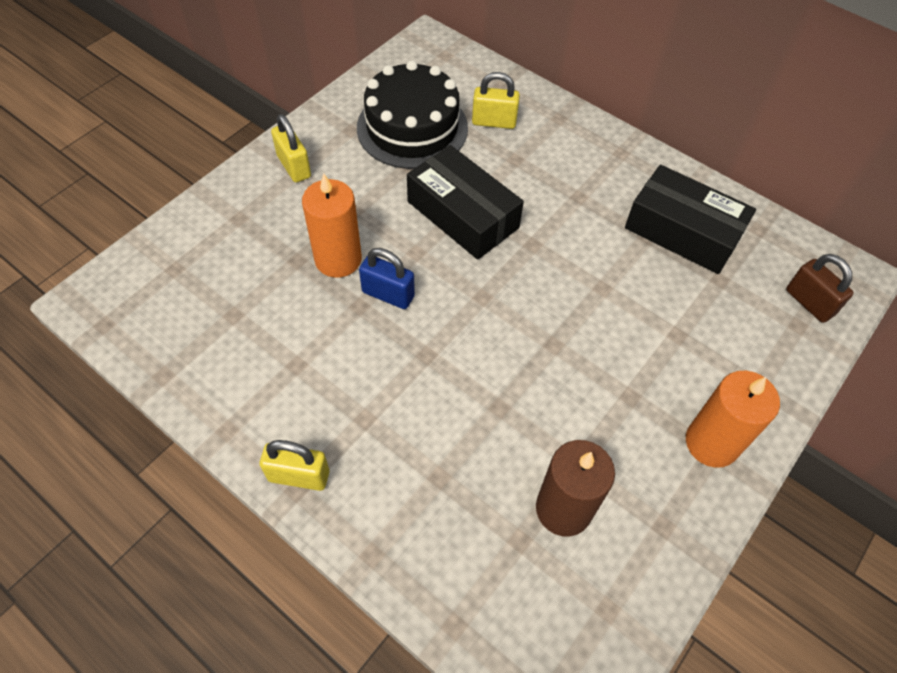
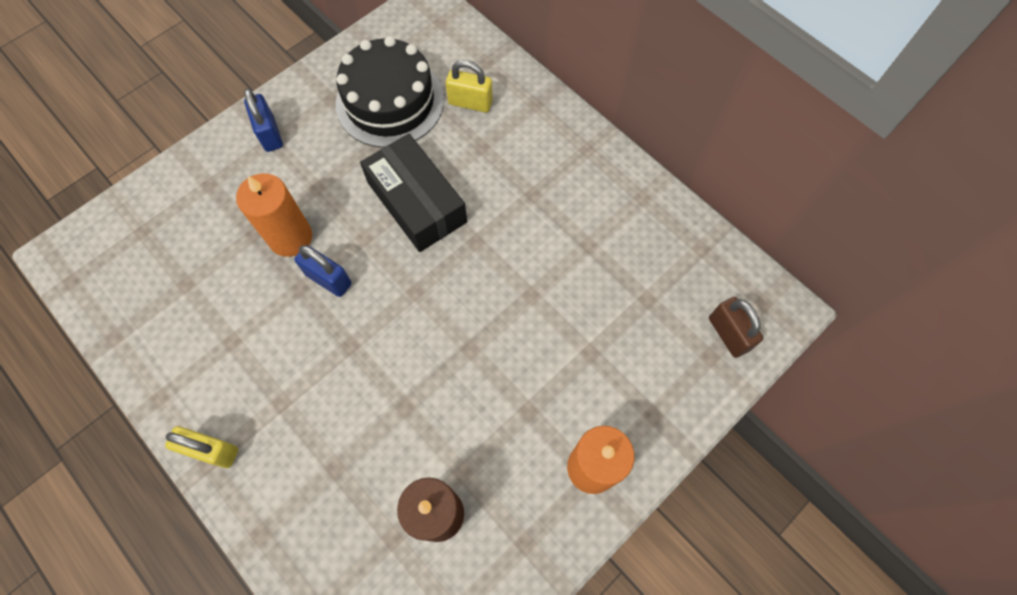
camera: 10 degrees right, 10 degrees up
(294, 166) = (270, 134): yellow padlock -> blue padlock
(682, 232) = (624, 243): black box -> none

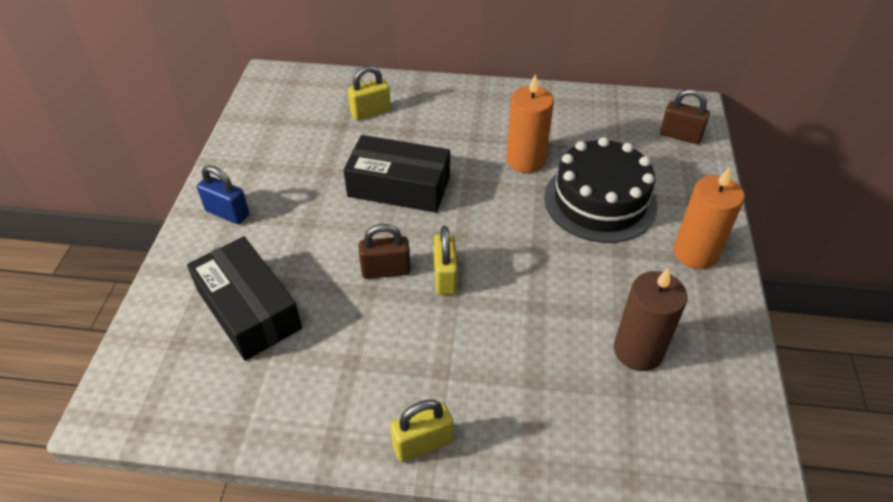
camera: 40 degrees left, 20 degrees down
(207, 238) = (249, 309): none -> black box
(290, 237) = (323, 264): orange candle -> orange candle (525, 160)
(328, 279) = (386, 270): blue padlock -> brown padlock
(364, 321) = (445, 277): none -> yellow padlock
(390, 102) = (308, 142): black cake -> black cake (600, 201)

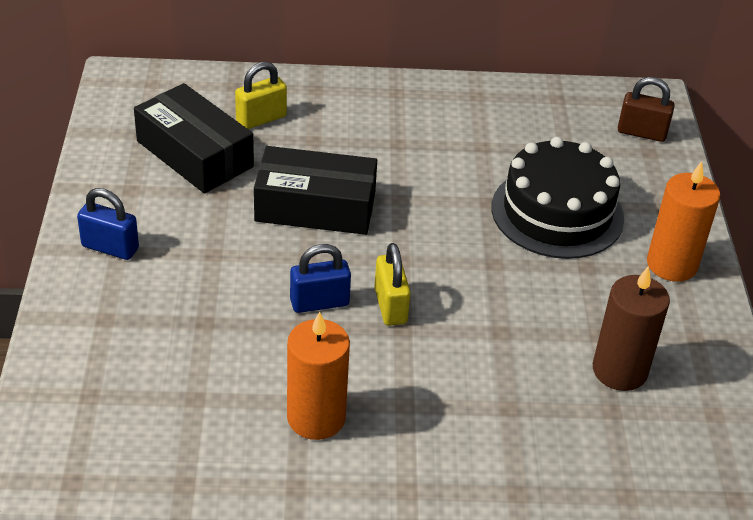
camera: 10 degrees left, 5 degrees down
(249, 309) = (165, 354): black box -> black box (195, 154)
(386, 270) = (319, 302): brown padlock -> blue padlock
(422, 444) = (398, 479): yellow padlock -> none
(525, 160) = (463, 169): orange candle -> orange candle (316, 417)

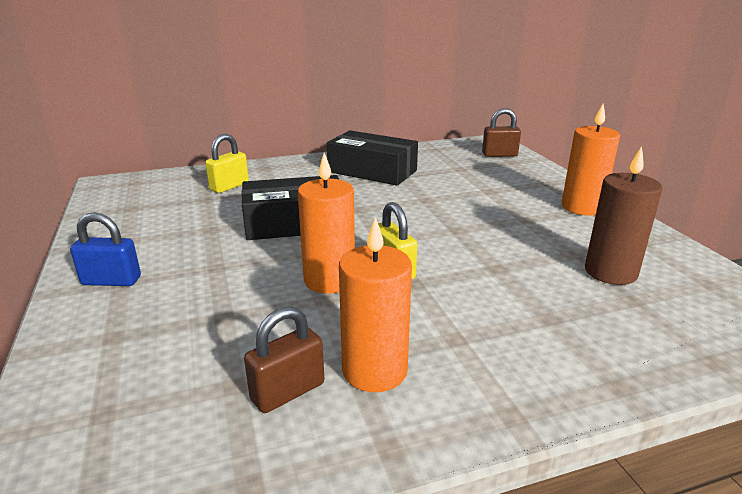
camera: 15 degrees left, 15 degrees down
(195, 154) = (180, 212): black box -> black box (372, 171)
(236, 417) = (288, 392): none -> brown padlock
(319, 302) = (329, 280): blue padlock -> orange candle
(557, 212) = (479, 196): black cake -> none

